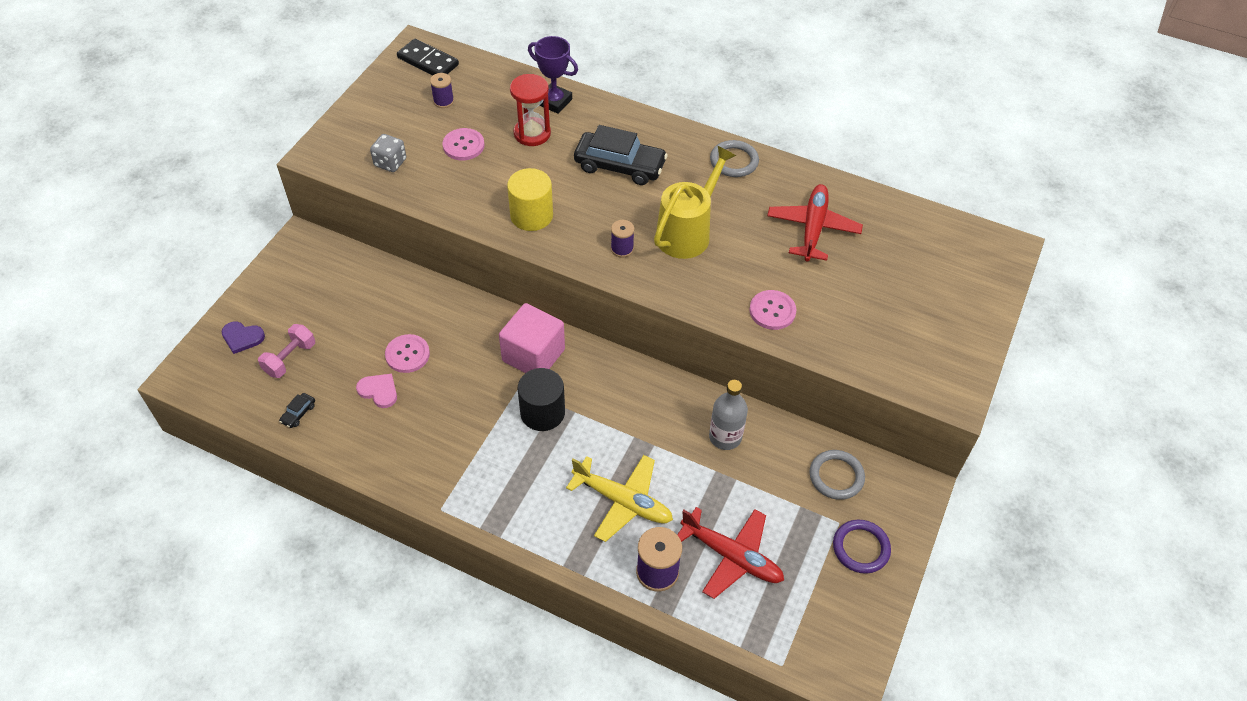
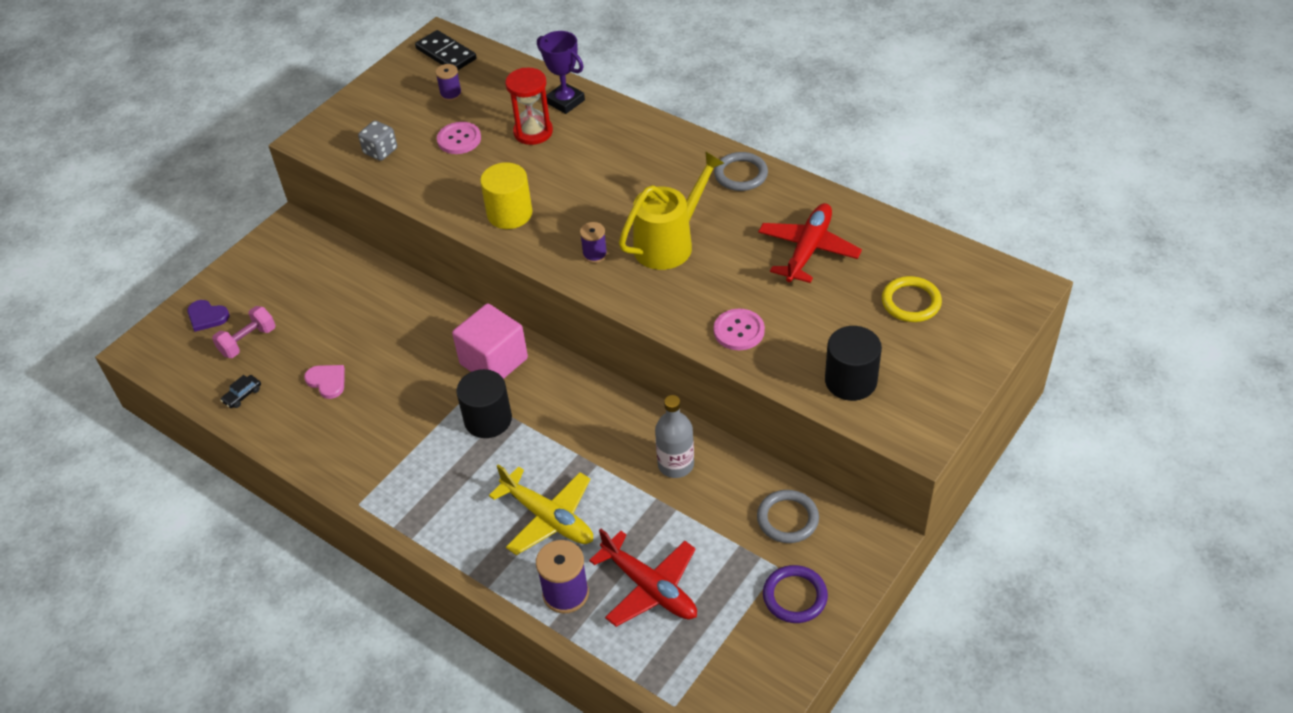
camera: 15 degrees right, 5 degrees down
(407, 354) = (365, 348): pink button -> none
(619, 166) = (616, 171): black car -> none
(883, 349) = (850, 381): none -> black cylinder
(914, 270) = (911, 302): none -> yellow ring

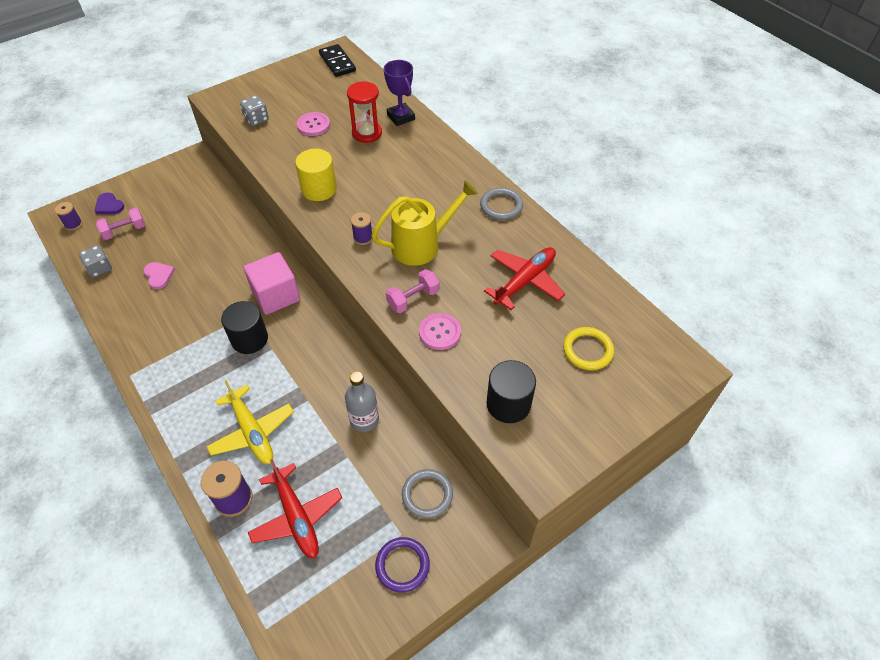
camera: 15 degrees right, 5 degrees up
(242, 395) = (100, 268): black car -> grey dice
(451, 94) = (325, 91): purple spool -> purple spool (73, 224)
(690, 304) = (413, 299): none -> pink dumbbell

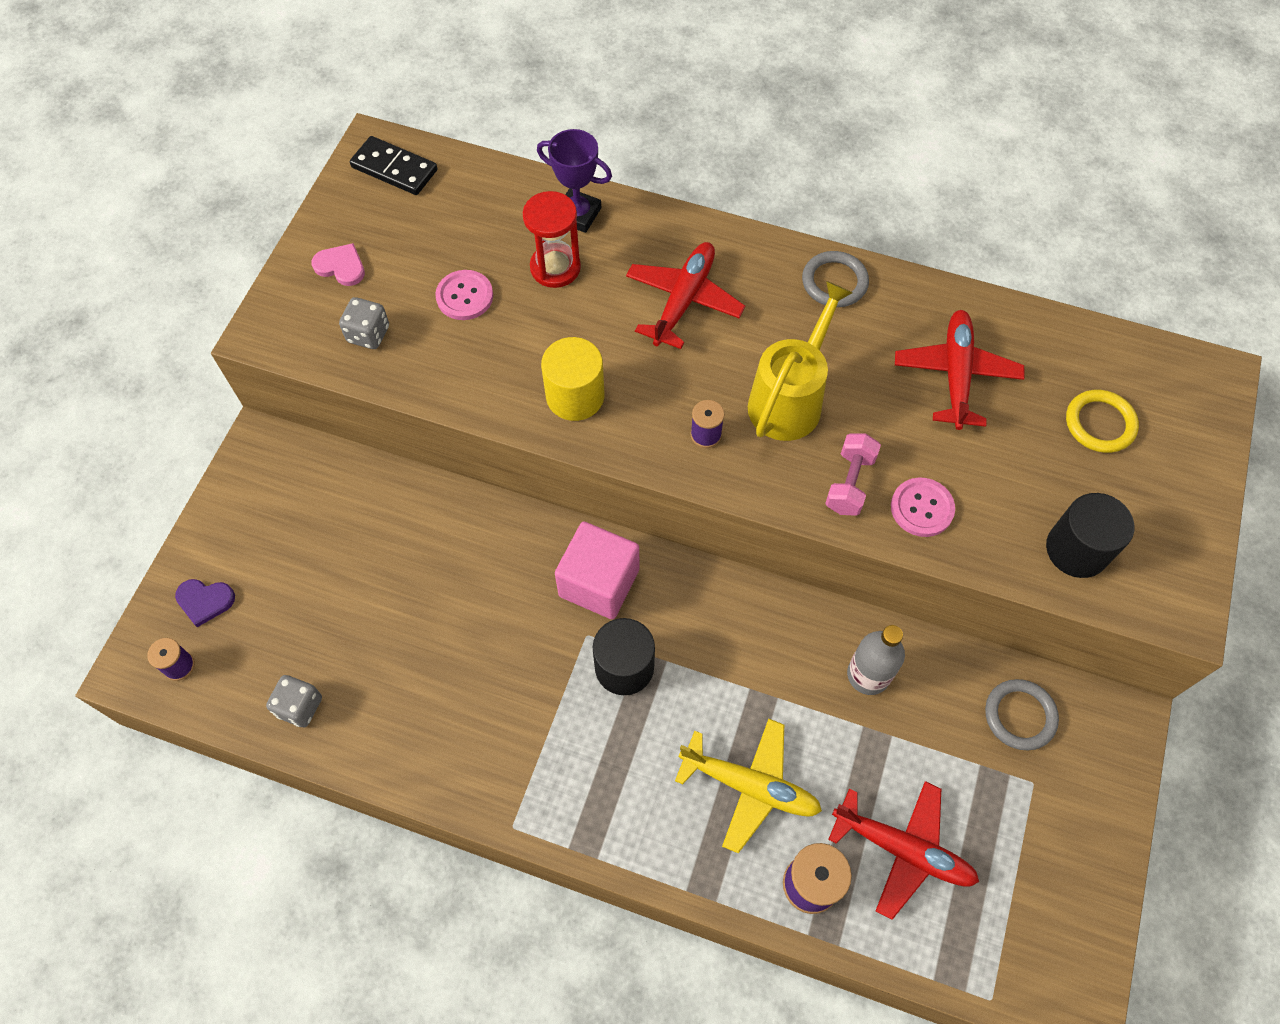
camera: 35 degrees left, 10 degrees up
(124, 231) = (275, 625): pink dumbbell -> none
(159, 276) = (402, 660): pink heart -> pink heart (341, 266)
(402, 565) = (1066, 816): purple ring -> none
(414, 176) = (684, 300): none -> red plane

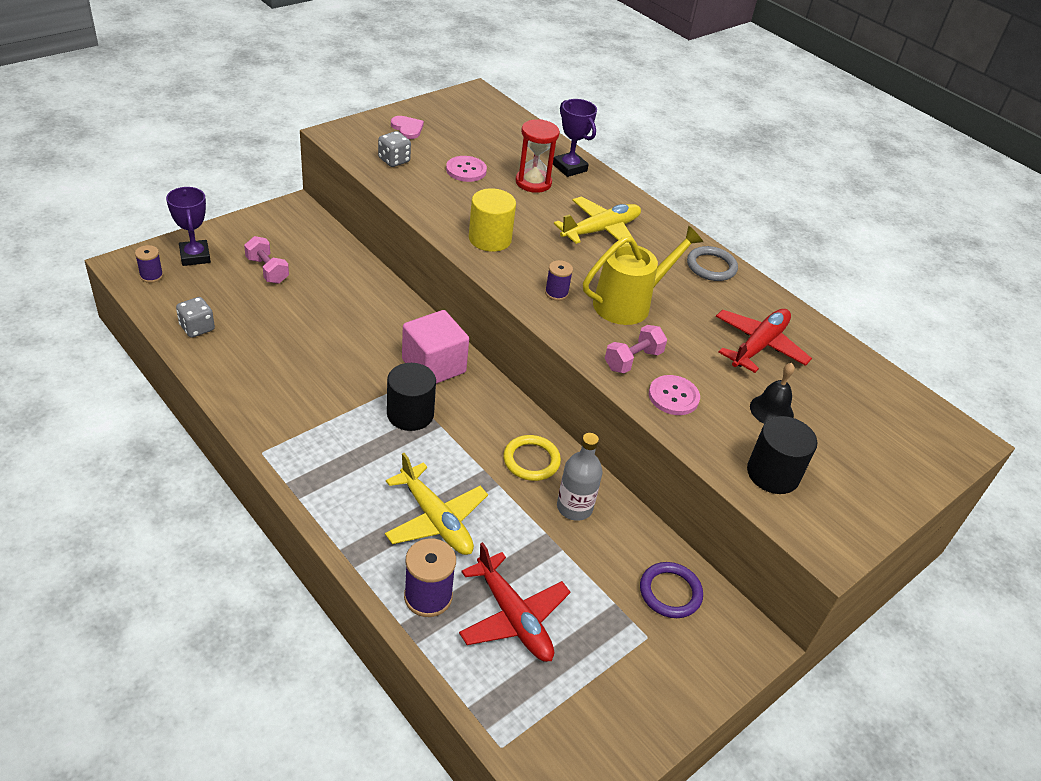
camera: 25 degrees right, 20 degrees down
(205, 601) = (195, 256): purple heart -> purple trophy
(308, 566) = (267, 270): none -> pink dumbbell
(394, 169) = (478, 106): black domino -> none
(684, 300) = (601, 230): red plane -> yellow plane
(1020, 716) = (670, 592): grey ring -> purple ring
(1024, 462) = (771, 410): none -> black bell
(1100, 423) = (849, 419): yellow ring -> yellow ring (531, 460)

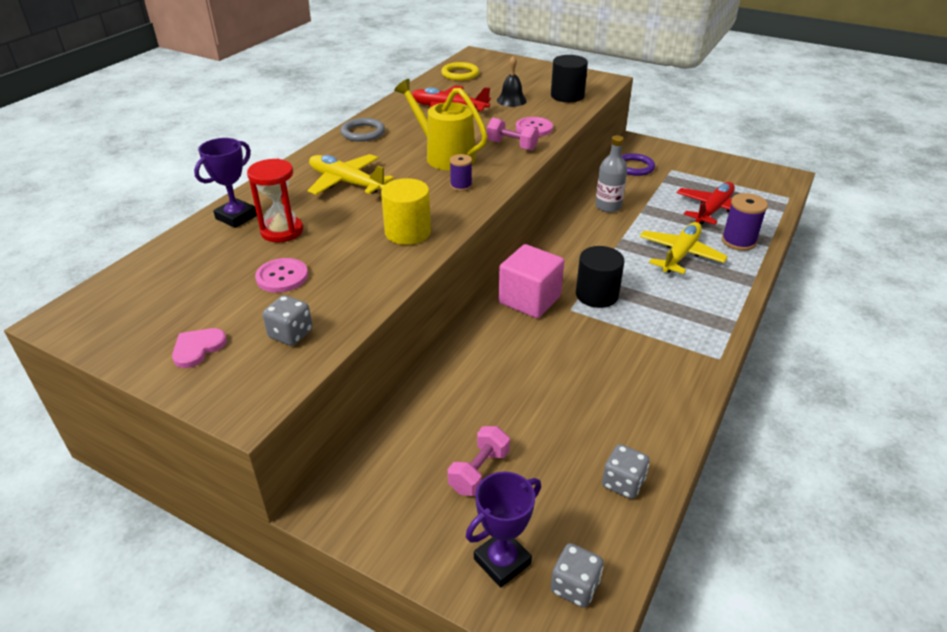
camera: 105 degrees left, 5 degrees down
(151, 276) = (574, 586): purple spool -> grey dice
(531, 460) = (585, 230): yellow ring -> yellow ring (460, 74)

